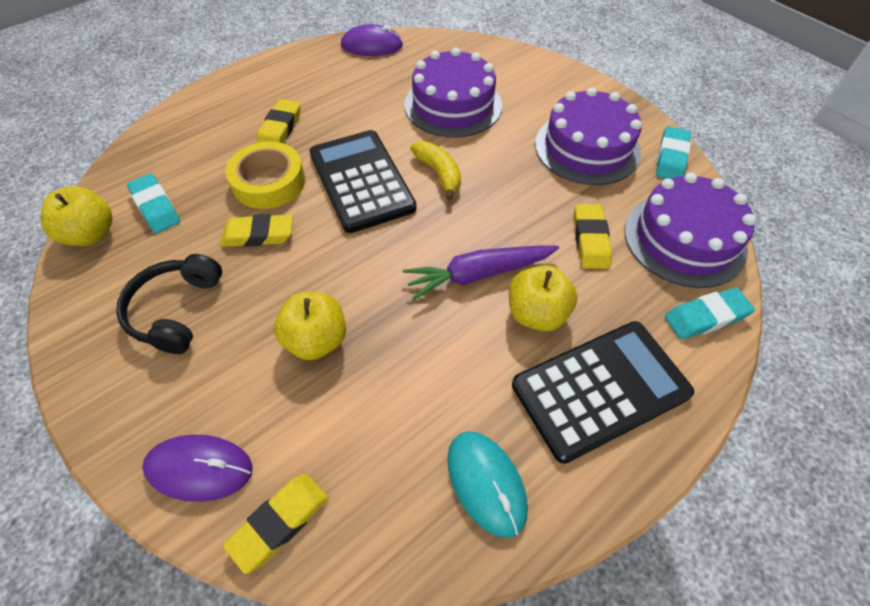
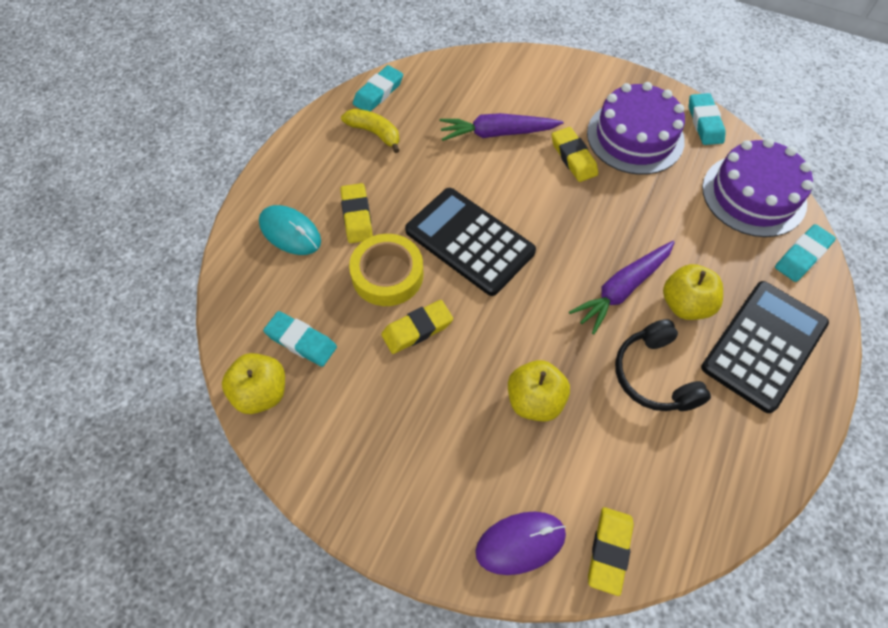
camera: 25 degrees left, 5 degrees up
(176, 310) = (399, 428): black headphones -> black headphones (654, 375)
(372, 45) = (378, 93): purple mouse -> turquoise eraser
(439, 173) = (531, 208): yellow banana -> yellow banana (374, 133)
(453, 105) = (497, 133): purple cake -> purple carrot
(486, 483) = (730, 451): turquoise mouse -> turquoise mouse (290, 232)
(590, 240) = (687, 223): yellow eraser -> yellow eraser (573, 158)

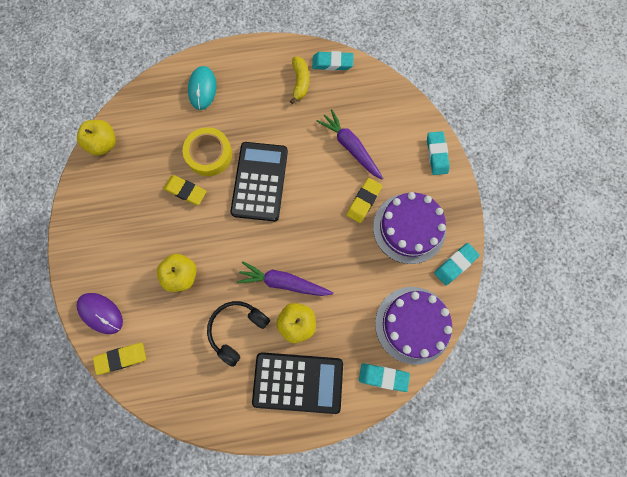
camera: 55 degrees right, 15 degrees up
(301, 341) = (142, 141): turquoise eraser -> turquoise eraser (436, 154)
(357, 216) = (236, 113): yellow eraser -> none

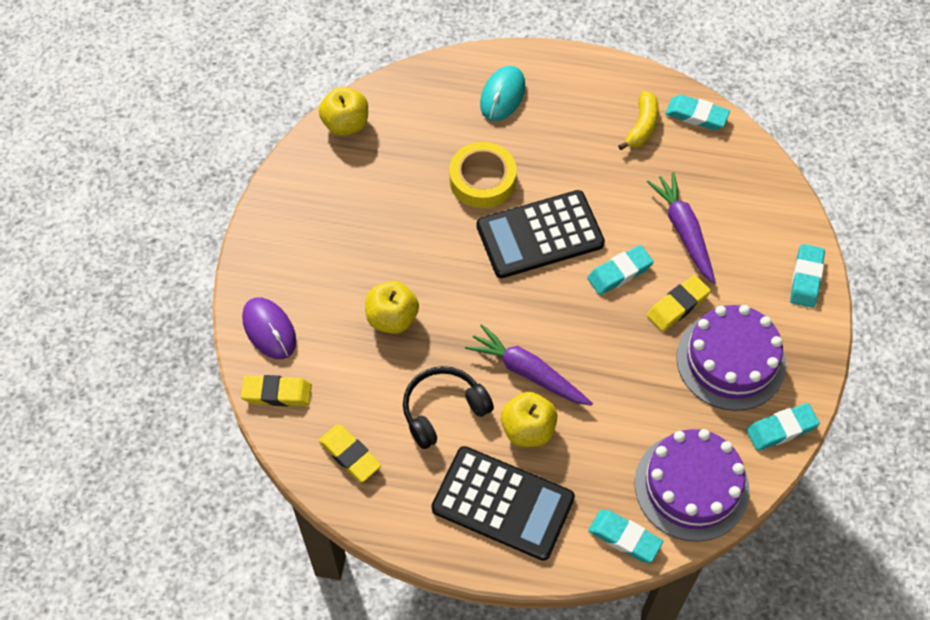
camera: 20 degrees right, 15 degrees down
(186, 191) = (434, 216): yellow eraser -> yellow eraser (350, 455)
(259, 181) = (540, 235): black calculator -> black calculator turned 135 degrees counterclockwise
(319, 190) = (619, 272): none -> turquoise eraser

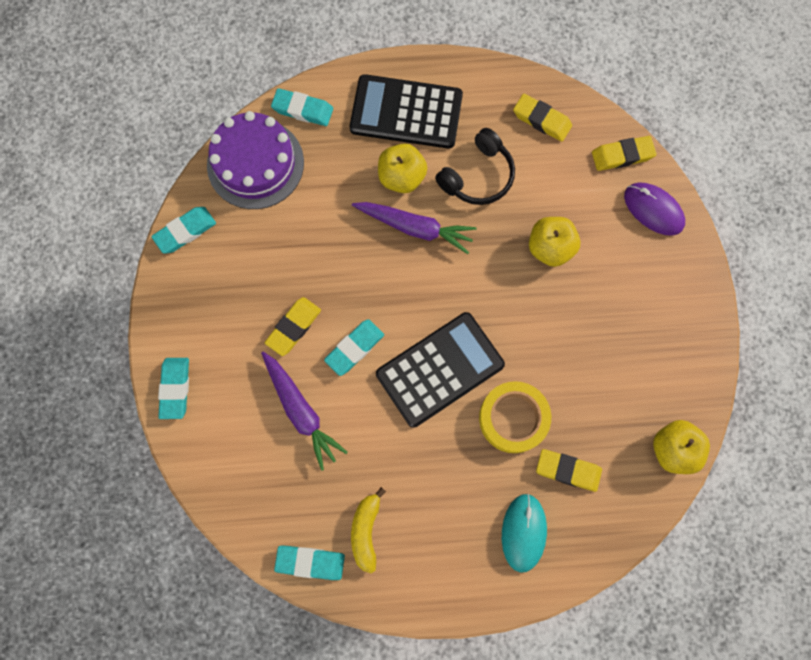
camera: 165 degrees right, 15 degrees up
(447, 130) = (568, 470): none -> yellow eraser
(730, 360) = (237, 285): purple cake -> none

